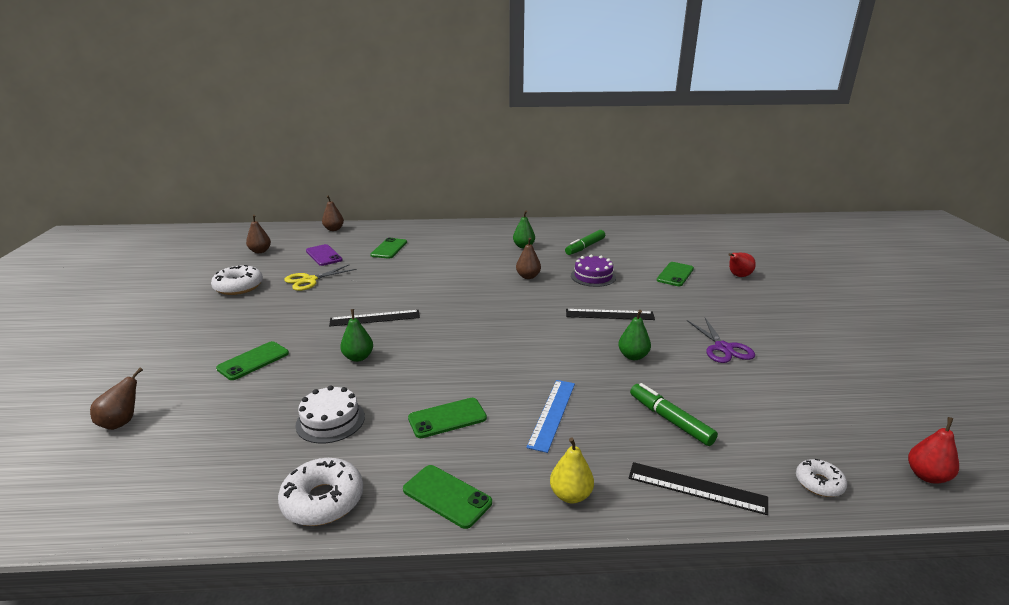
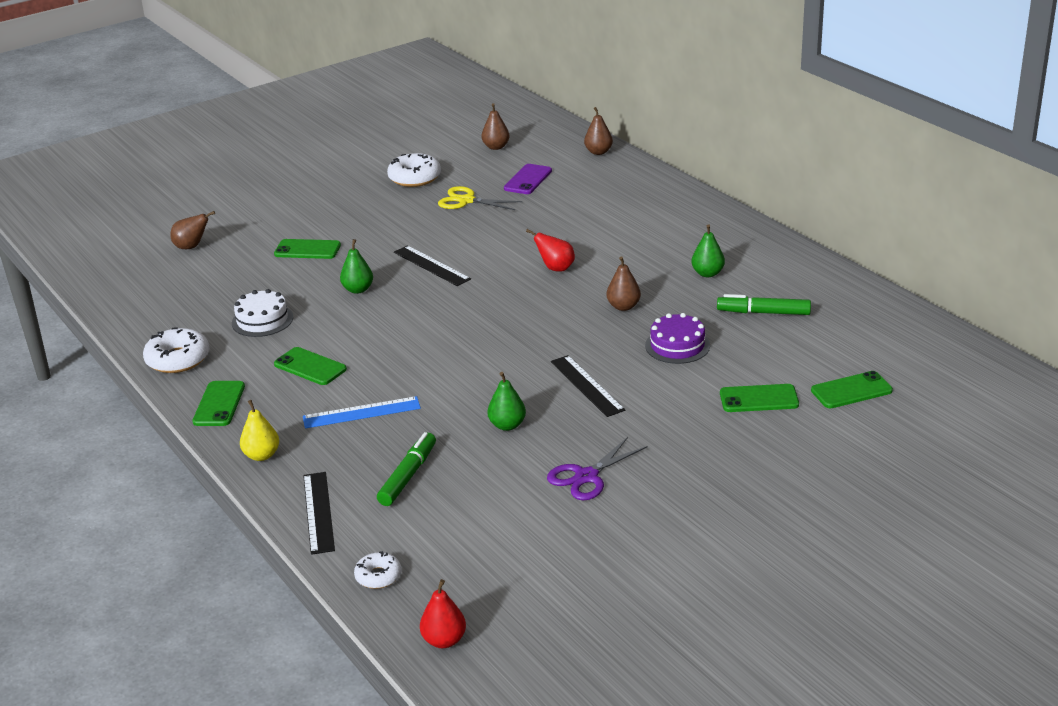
camera: 60 degrees right, 5 degrees up
(389, 249) = (590, 203): green phone -> green phone (851, 391)
(738, 276) = (818, 447): red pear -> red pear (555, 268)

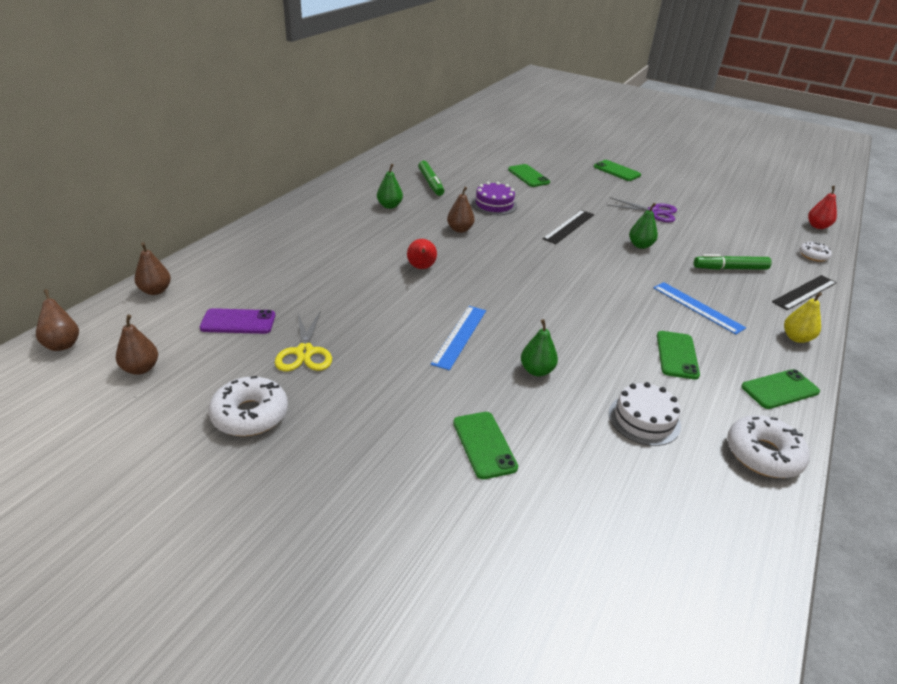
camera: 120 degrees left, 5 degrees up
(192, 247) = (553, 585): brown pear -> brown pear (62, 344)
(431, 266) = (460, 336): black ruler -> blue ruler
(851, 391) = (496, 155): green phone -> green phone (616, 171)

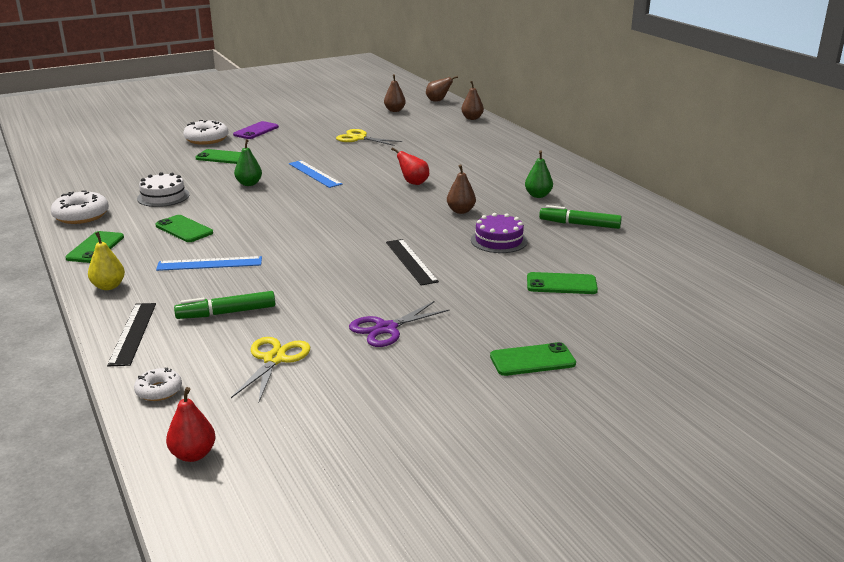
camera: 125 degrees right, 10 degrees down
(238, 322) = (411, 130): purple phone -> purple phone (256, 131)
(250, 415) = (325, 123): white donut -> white donut (206, 139)
(640, 245) = (330, 284): green pear -> none
(730, 268) = (226, 313): green marker -> green marker turned 135 degrees counterclockwise
(733, 233) = (274, 359): none -> yellow scissors

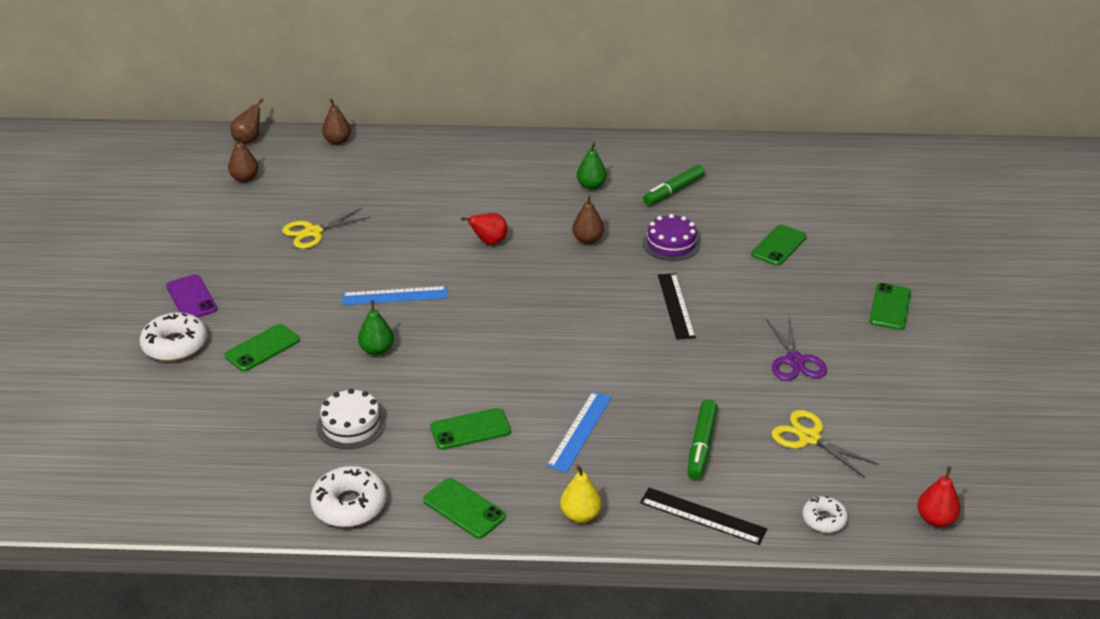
camera: 60 degrees left, 10 degrees up
(411, 261) = (675, 306): black ruler -> black ruler turned 75 degrees clockwise

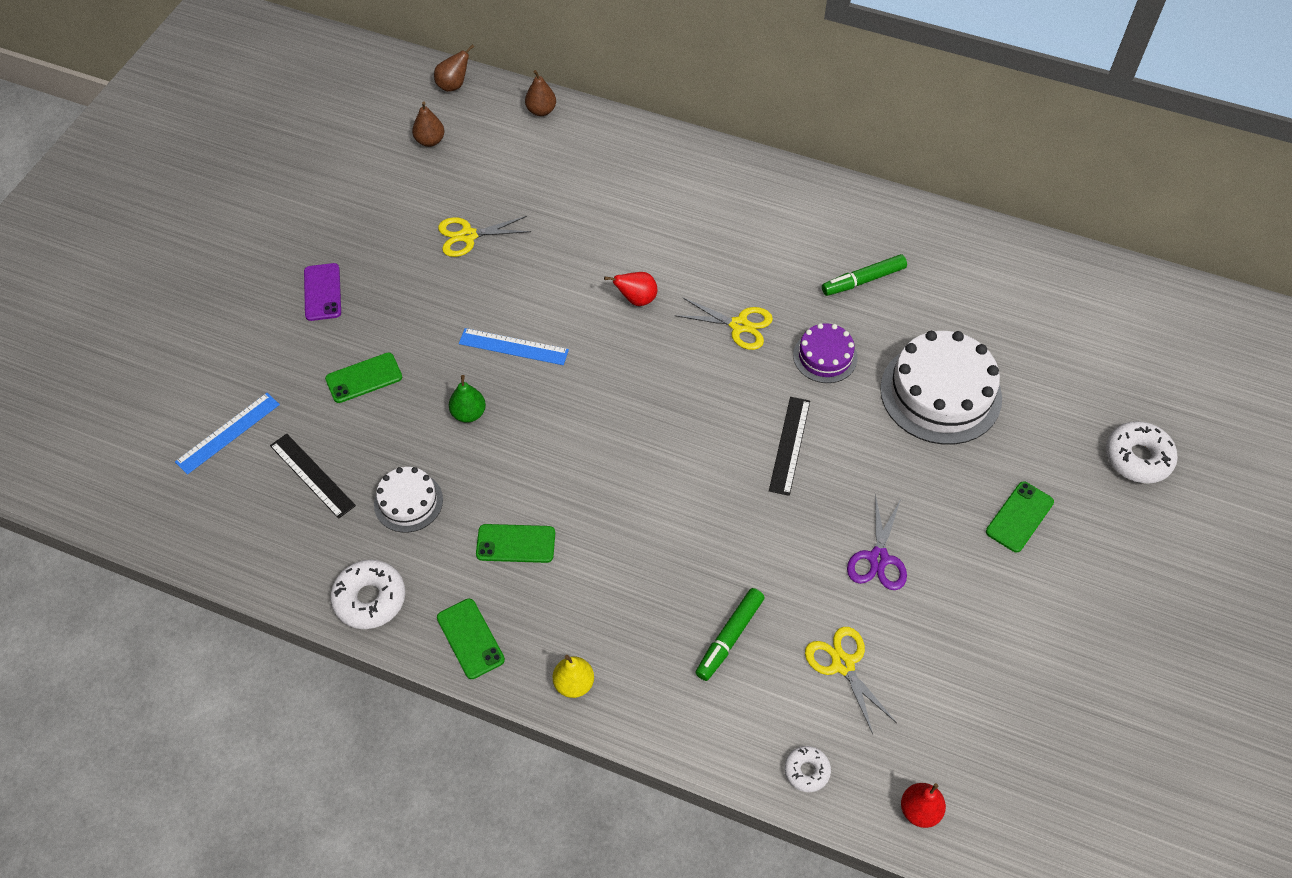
camera: 20 degrees right, 20 degrees up
(175, 345) = (287, 350): white donut -> white donut (1137, 458)
(580, 431) = (619, 580): blue ruler -> blue ruler (228, 433)
(587, 240) = (739, 325): brown pear -> yellow scissors
(591, 186) = (777, 248): green pear -> none
(703, 516) = (689, 725): black ruler -> black ruler (312, 475)
(779, 246) = (940, 393): green phone -> white cake

